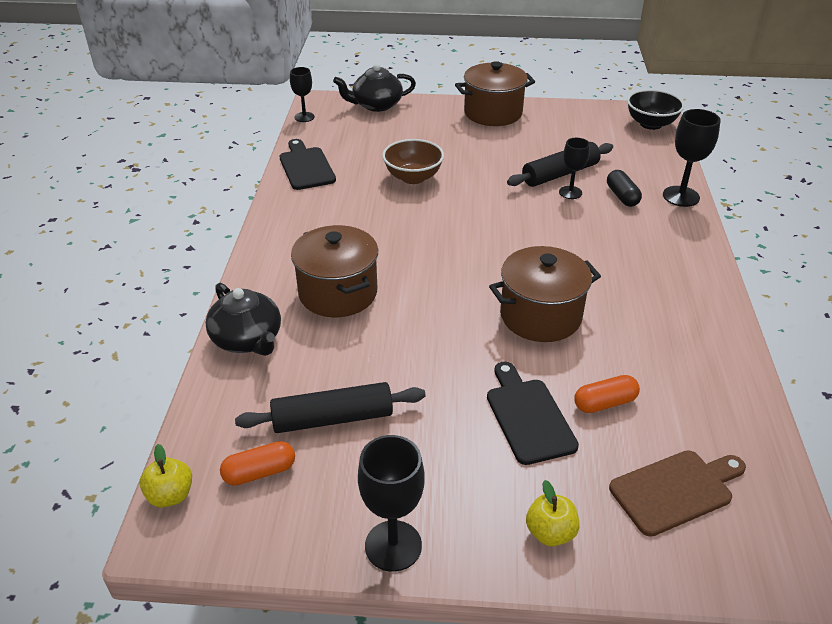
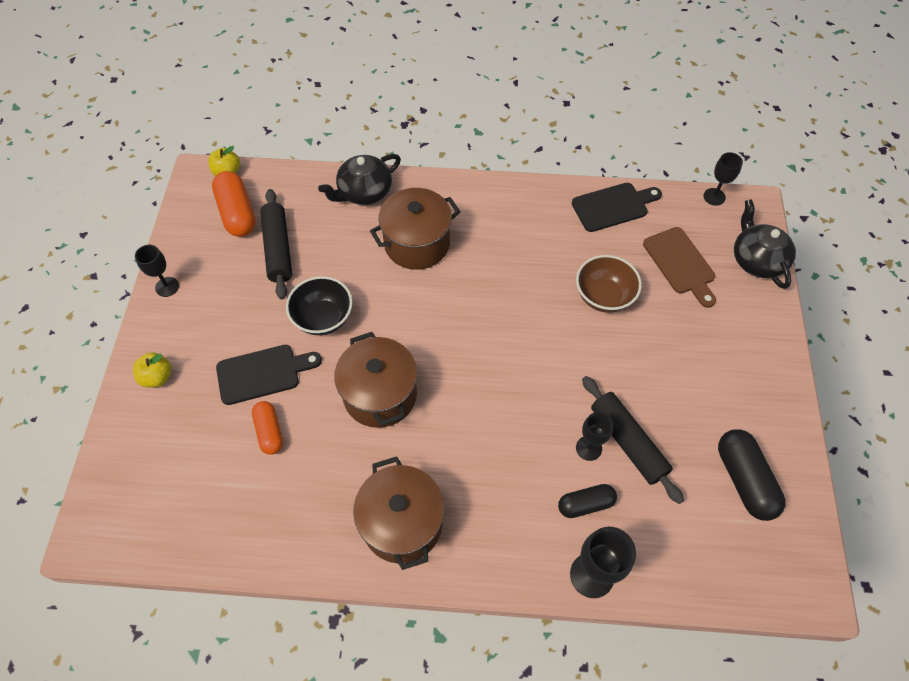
camera: 90 degrees right, 20 degrees up
(259, 472) = (237, 213): orange capsule -> orange capsule, size x1.58
(393, 546) = (167, 287): black goblet -> black goblet, size x0.65
(493, 113) = (764, 381): brown pot -> brown pot (402, 523)
(579, 128) = (744, 480): none -> black capsule
(651, 124) = (776, 578): black bowl -> black bowl (323, 318)
(675, 490) = (175, 467): brown cutting board -> brown cutting board (680, 264)

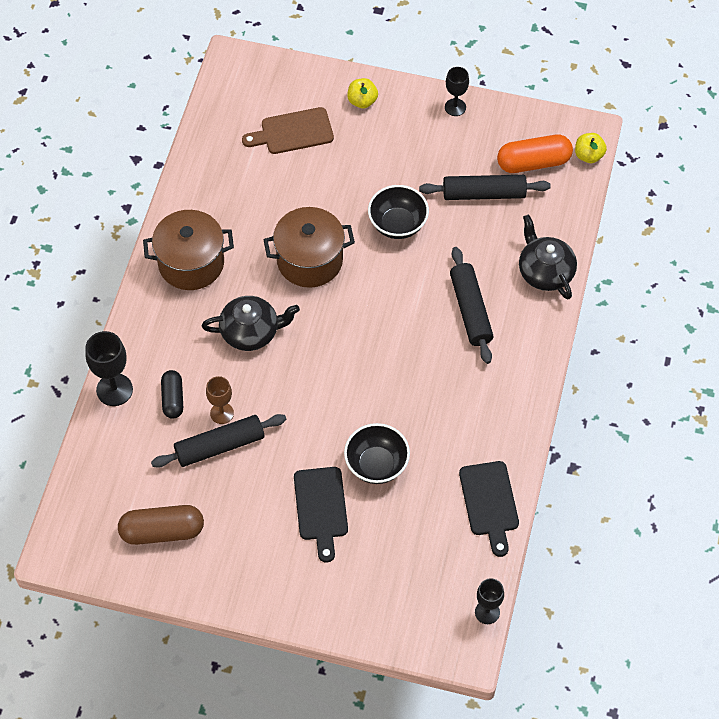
camera: 100 degrees right, 0 degrees up
(262, 373) = (349, 175): black cutting board -> black cutting board (321, 508)
(269, 431) = (293, 178): orange capsule -> none
(417, 244) = (470, 310): brown pot -> black rolling pin
(588, 448) = (222, 413): black goblet -> brown goblet
(603, 296) = (376, 465): brown bowl -> black bowl
(680, 264) = (403, 548): brown cutting board -> brown cutting board (293, 132)
(744, 480) = (162, 531): black capsule -> brown capsule
(756, 260) = (394, 627): black teapot -> black teapot (251, 332)

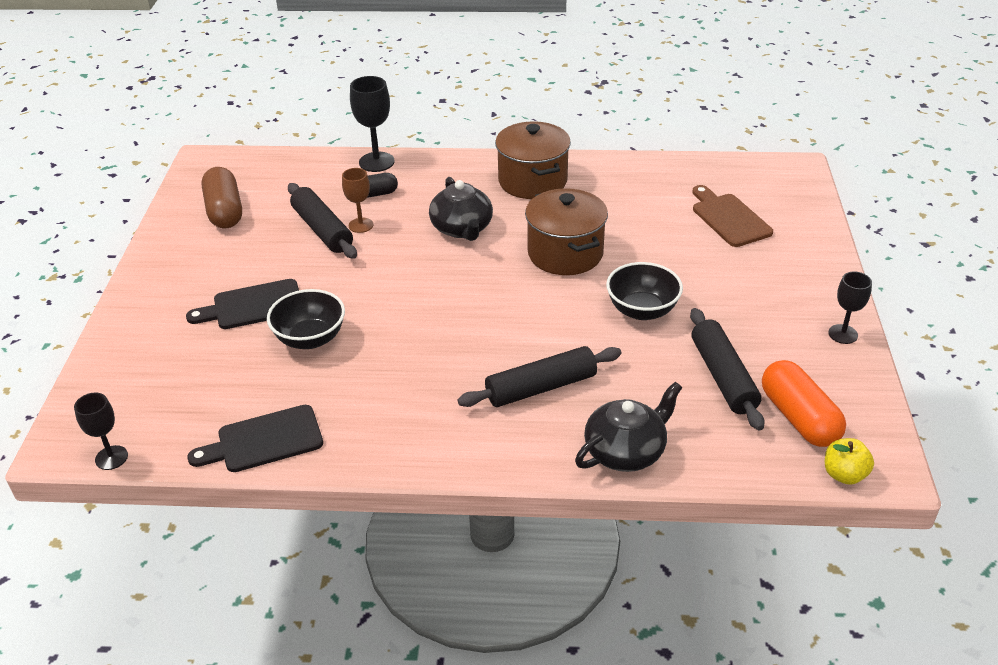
camera: 80 degrees right, 20 degrees down
(362, 101) = (802, 260): yellow apple -> none

